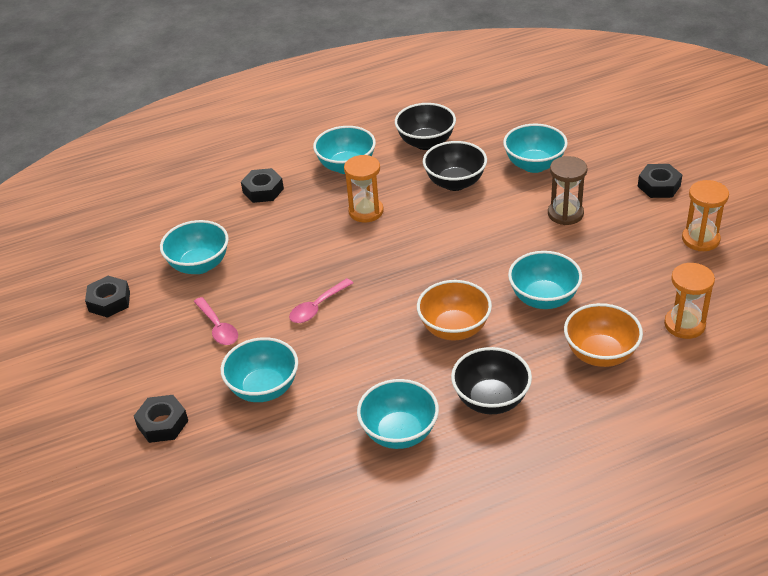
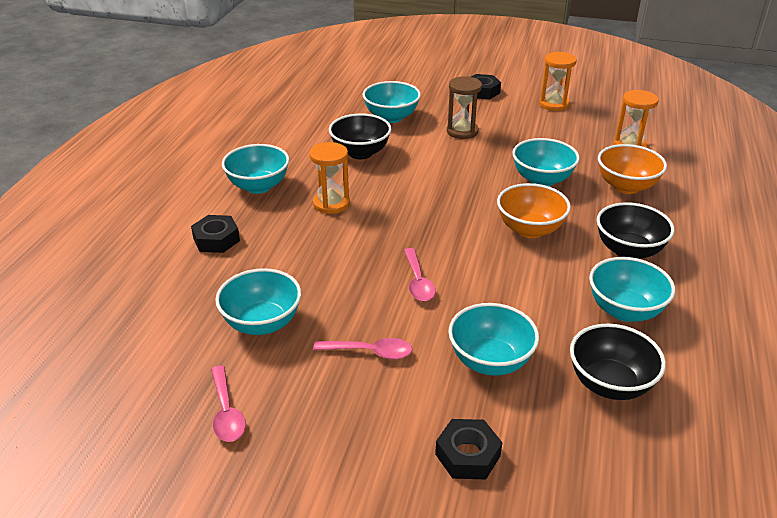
camera: 55 degrees left, 5 degrees down
(109, 301) = (226, 412): black nut -> pink spoon
(426, 142) = (292, 142): black bowl -> black bowl (609, 384)

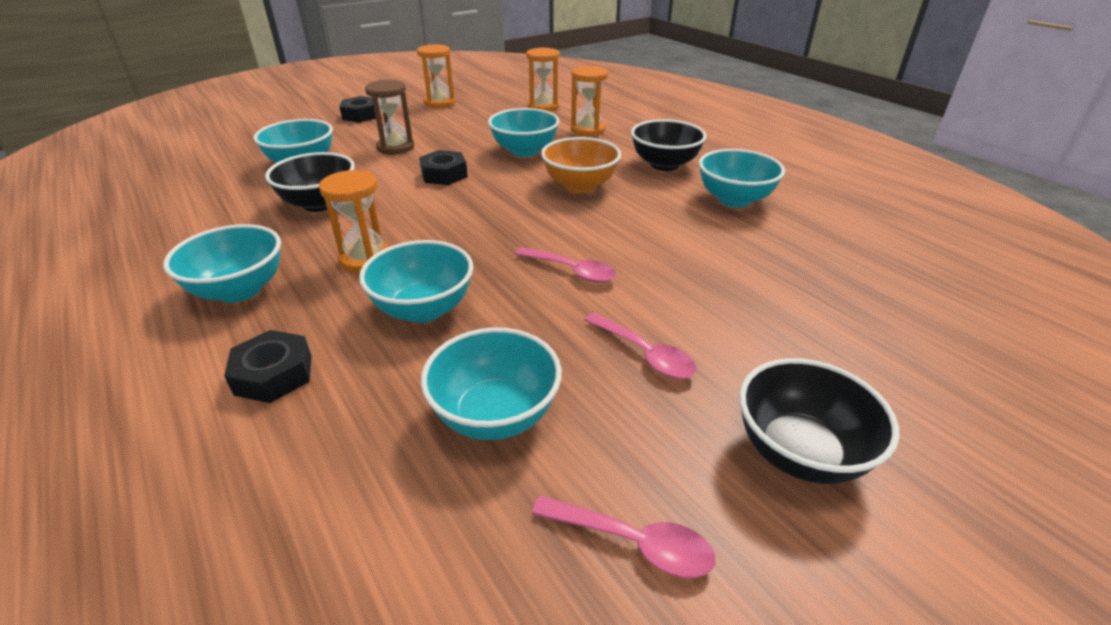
camera: 50 degrees left, 0 degrees up
(370, 352) = (645, 354): pink spoon -> pink spoon turned 90 degrees clockwise
(467, 455) = (860, 367): black nut -> black nut (444, 174)
(490, 361) = (734, 289): turquoise bowl -> turquoise bowl (423, 309)
(609, 384) = (818, 248): black bowl -> black bowl (799, 452)
(626, 186) = (587, 130): orange bowl -> orange hourglass

